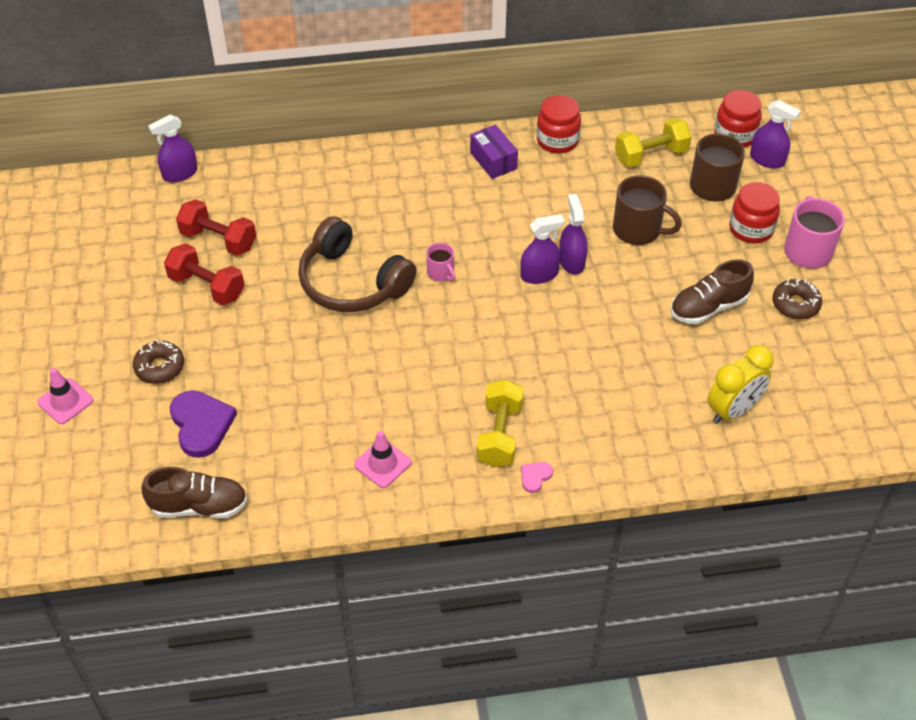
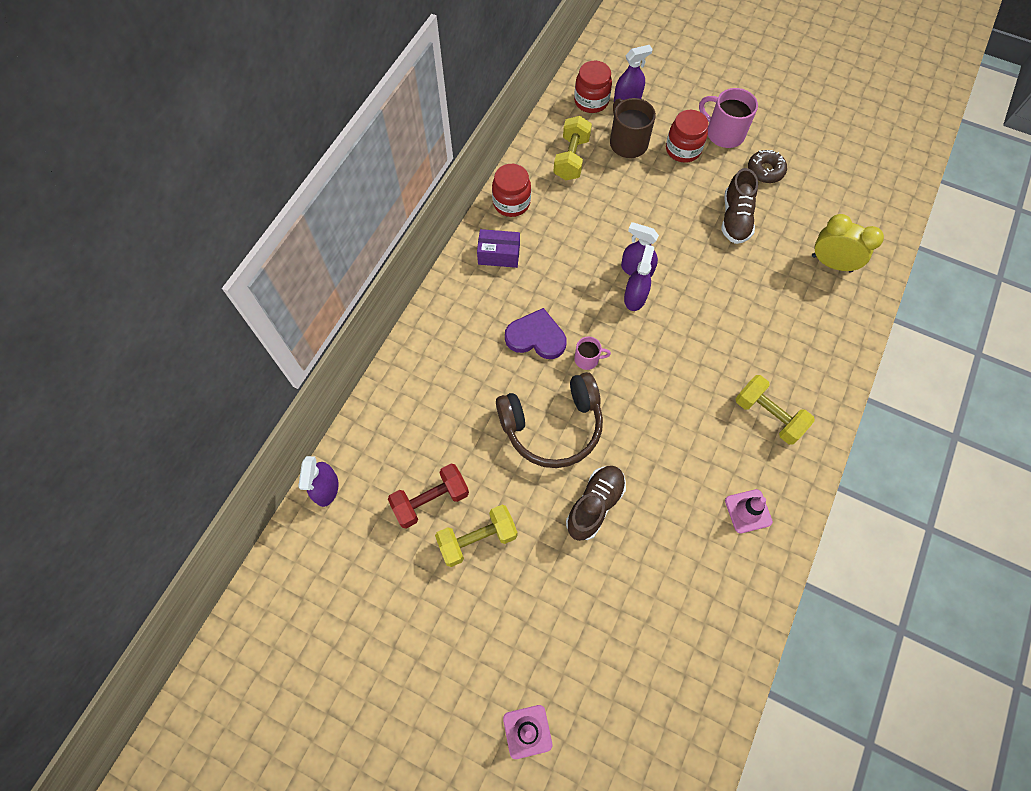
camera: 55 degrees left, 15 degrees up
(160, 367) = (542, 627): brown donut -> none
(199, 506) = (710, 675): brown shoe -> brown shoe (595, 505)
(201, 424) = (626, 627): purple heart -> purple heart (536, 337)
(207, 286) = (477, 539): red dumbbell -> yellow dumbbell
(535, 477) = (819, 416): pink heart -> none
(638, 230) = (636, 211): brown mug -> none
(733, 410) = (831, 263): yellow clock -> yellow clock turned 60 degrees counterclockwise

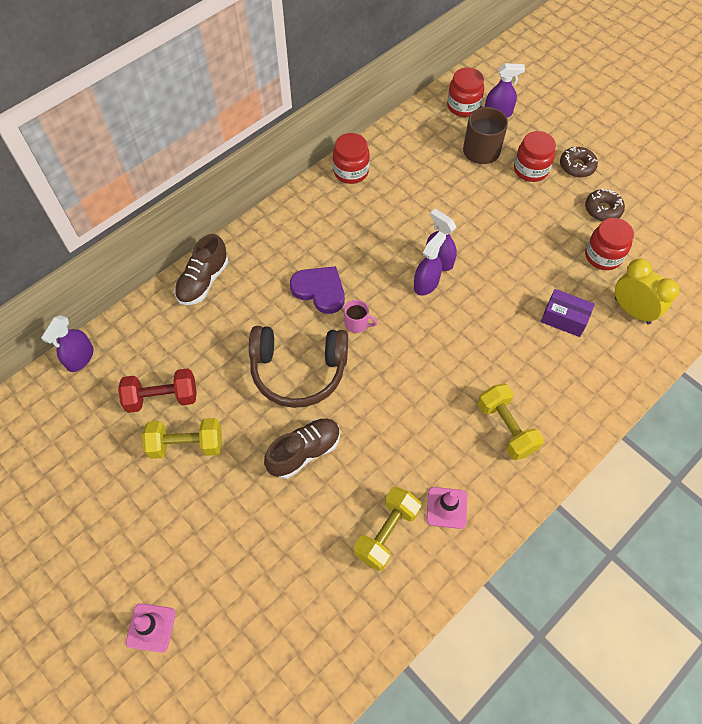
camera: 20 degrees right, 5 degrees down
(499, 255) = (319, 211): purple box -> purple box (564, 319)
(571, 158) = (422, 149): yellow dumbbell -> yellow dumbbell (386, 533)
(724, 133) = (577, 166): pink mug -> brown donut
(735, 219) = (554, 243): brown shoe -> brown shoe (203, 281)
(784, 217) = (603, 256): none -> red jar

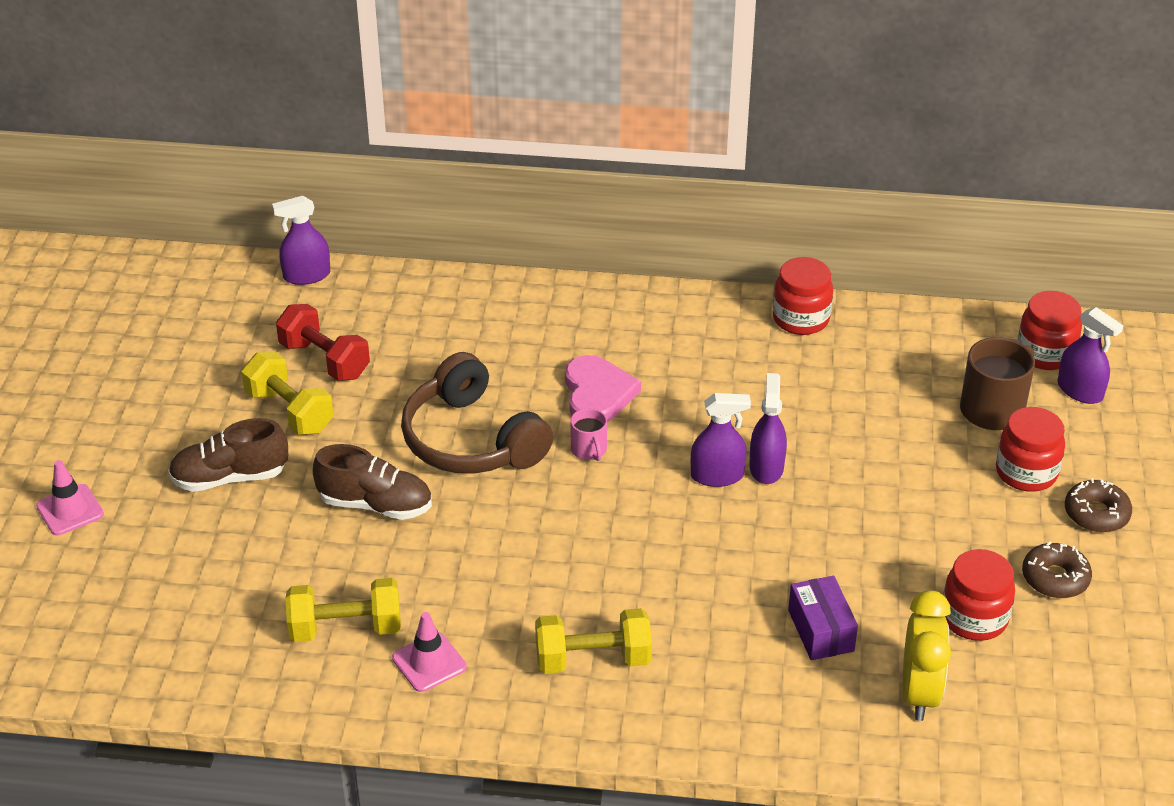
camera: 50 degrees right, 20 degrees down
(203, 281) = (500, 300): brown shoe -> brown shoe (230, 477)
(320, 290) = (597, 394): purple heart -> pink heart
(506, 428) = (593, 659): yellow dumbbell -> yellow dumbbell turned 60 degrees clockwise

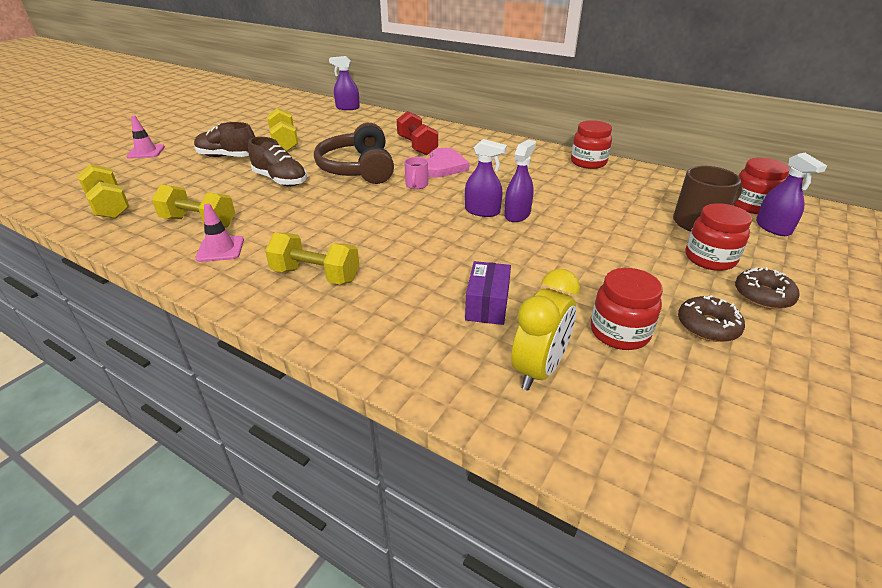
camera: 25 degrees right, 5 degrees down
(171, 645) = (109, 206): none -> yellow dumbbell
(324, 360) = (322, 131): red dumbbell -> red dumbbell (417, 146)

